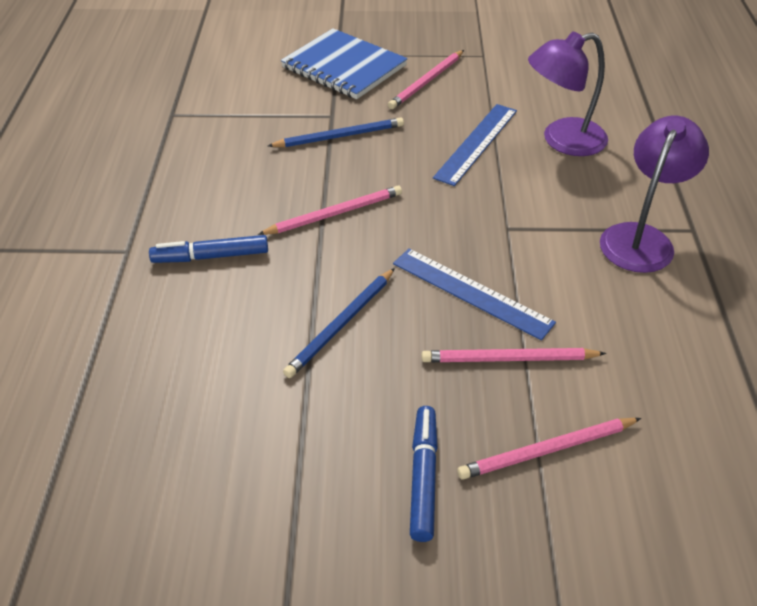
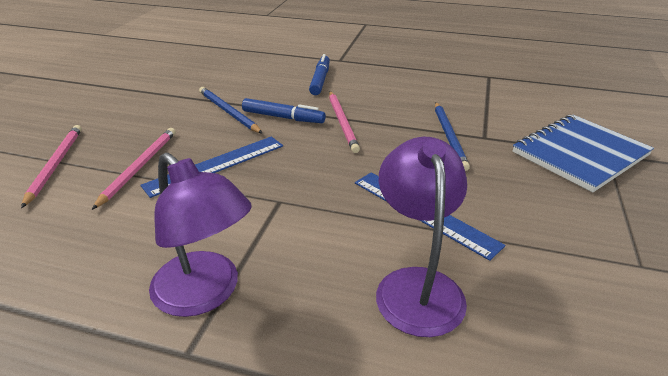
camera: 105 degrees right, 10 degrees down
(423, 477) = (93, 121): blue marker -> blue marker (283, 117)
(426, 82) = (556, 202): pink pencil -> none

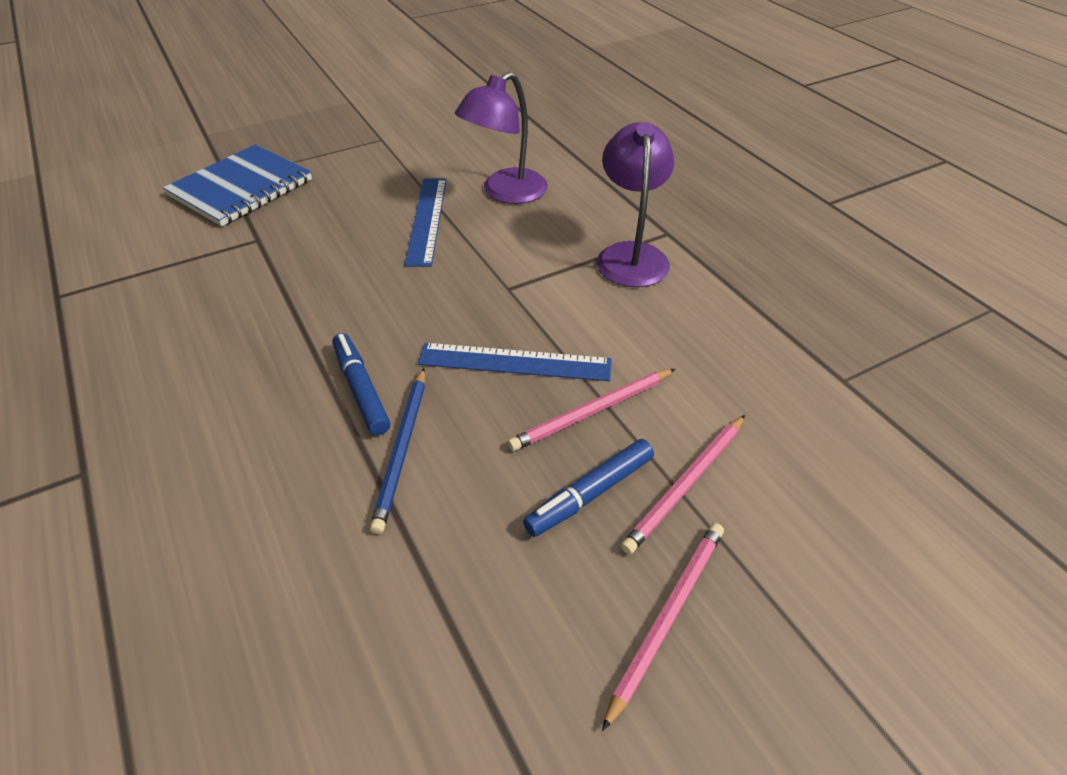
camera: 135 degrees left, 10 degrees up
(320, 80) = (201, 437): blue marker -> blue marker (590, 494)
(342, 122) = (322, 337): pink pencil -> pink pencil (667, 616)
(449, 137) = (279, 257): blue pencil -> none
(579, 154) = (241, 188): blue notebook -> blue notebook turned 60 degrees counterclockwise

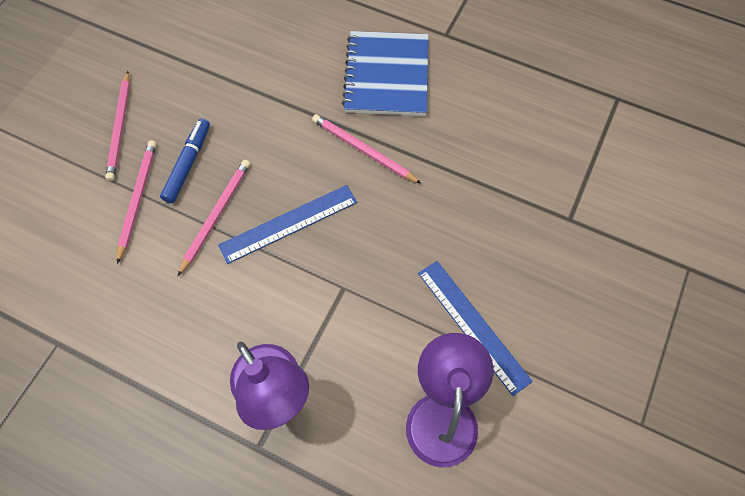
camera: 145 degrees right, 20 degrees up
(241, 188) = (659, 264): blue notebook -> blue notebook (386, 75)
(361, 389) = (363, 150): blue marker -> pink pencil
(402, 450) = (306, 131): blue pencil -> none

